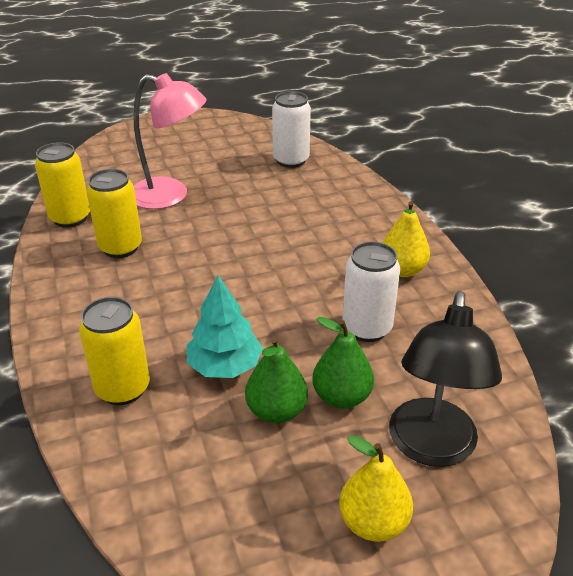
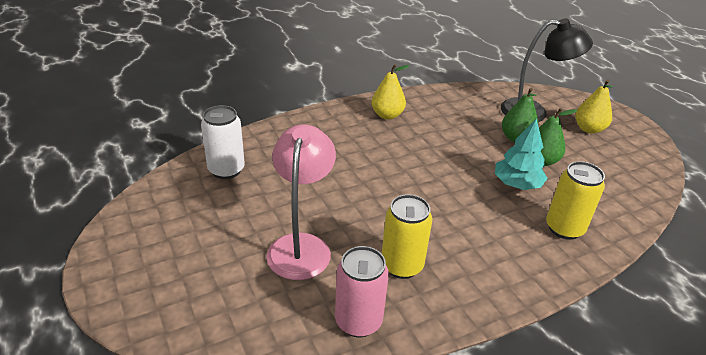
camera: 100 degrees left, 0 degrees up
(70, 218) = (358, 321): yellow can -> pink can
(367, 328) = (453, 129): white can -> none

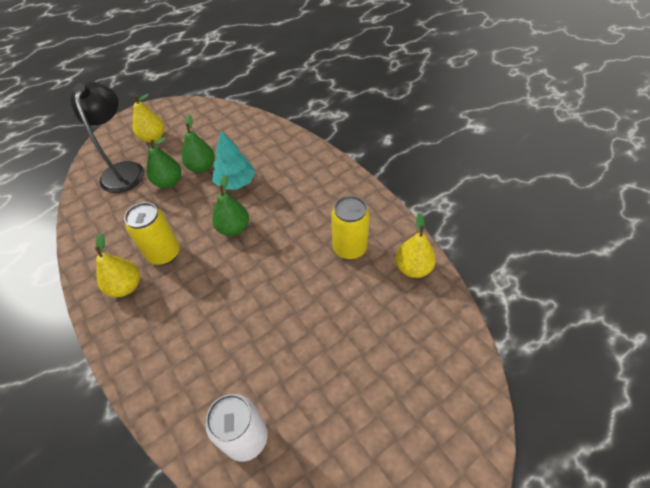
camera: 95 degrees left, 15 degrees up
(301, 246) = (348, 325): pink lamp -> none
(358, 321) = (413, 268): pink can -> yellow pear
(445, 178) = (234, 228): none -> green pear
(564, 228) = (284, 158): yellow can -> yellow can (164, 254)

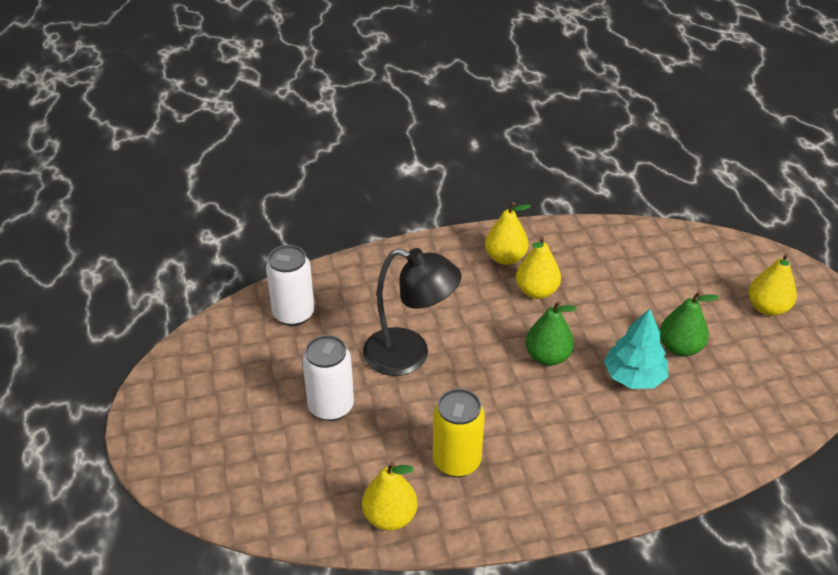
camera: 110 degrees right, 10 degrees down
(124, 170) = (702, 273): black lamp -> black lamp (409, 355)
(164, 254) = (536, 291): yellow can -> yellow pear
(169, 182) = (661, 311): green pear -> none
(342, 348) = (331, 406): none -> white can

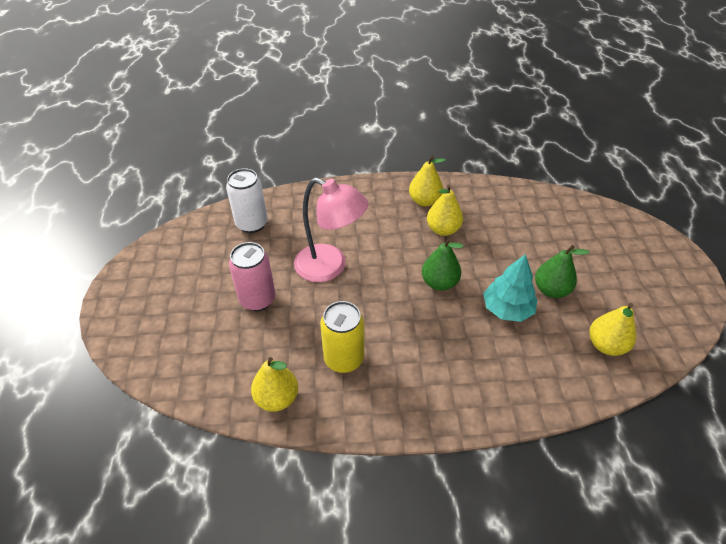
camera: 10 degrees right, 5 degrees up
(331, 406) = (257, 299): white can -> pink can
(409, 355) = (330, 267): black lamp -> pink lamp
(767, 308) = (632, 266): yellow pear -> yellow pear (606, 345)

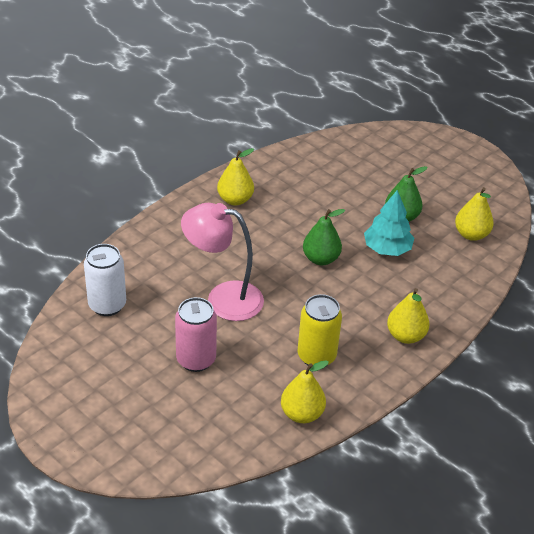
camera: 45 degrees left, 5 degrees down
(330, 267) = (223, 298): pink lamp -> pink lamp turned 150 degrees counterclockwise
(443, 229) = (277, 215): yellow pear -> yellow pear (405, 336)

